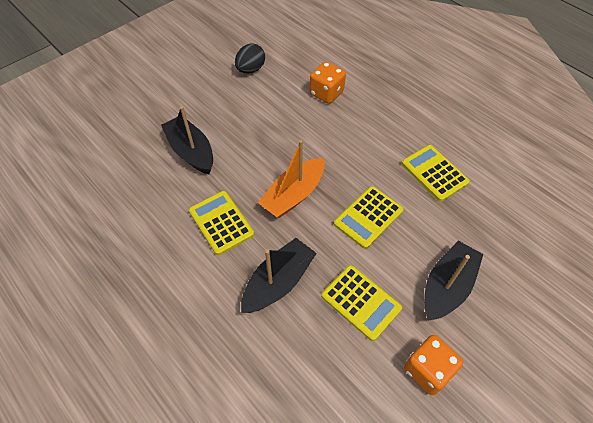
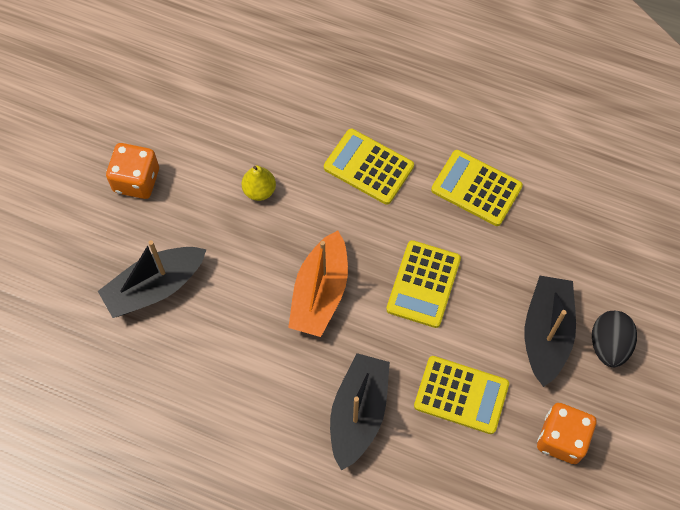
camera: 25 degrees left, 10 degrees up
(191, 151) = (155, 287): black boat -> black boat turned 60 degrees counterclockwise
(221, 223) = (250, 369): yellow calculator -> yellow calculator (368, 167)
(250, 69) = (162, 121): black egg -> black egg (609, 345)
(287, 123) = (259, 190): none -> yellow pear
(326, 93) = (287, 120): orange dice -> orange dice (136, 180)

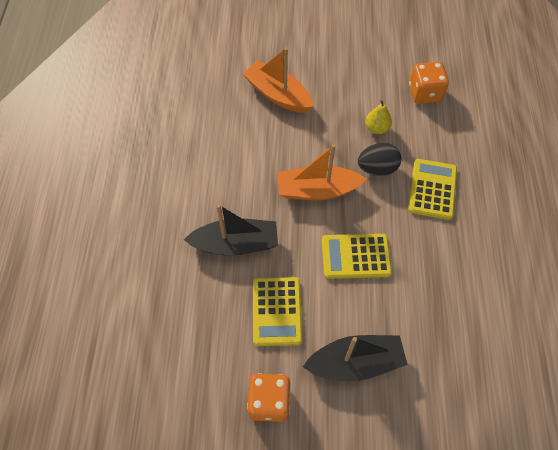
camera: 70 degrees right, 5 degrees down
(136, 180) = (347, 60): orange dice -> orange dice (424, 93)
(155, 287) = (278, 95): black boat -> orange boat
(476, 188) = (456, 270): yellow calculator -> none
(609, 345) = (368, 419): black egg -> black egg (377, 168)

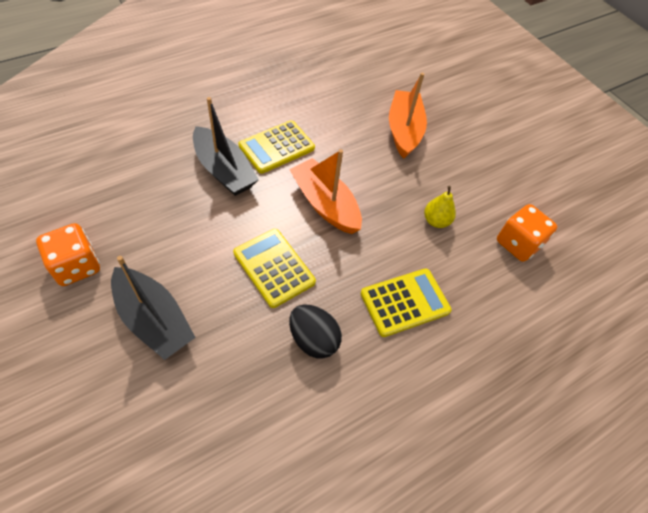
camera: 50 degrees right, 5 degrees down
(277, 311) = (174, 231): yellow calculator -> yellow calculator (277, 147)
(377, 168) = (389, 242): black egg -> black egg (313, 339)

